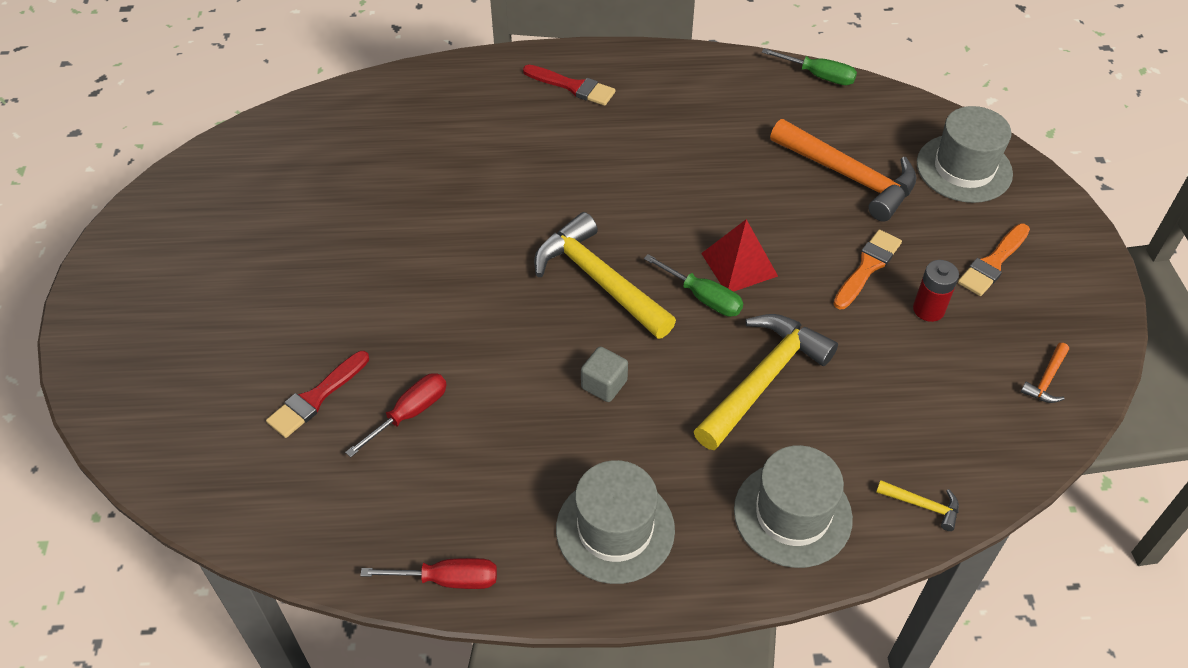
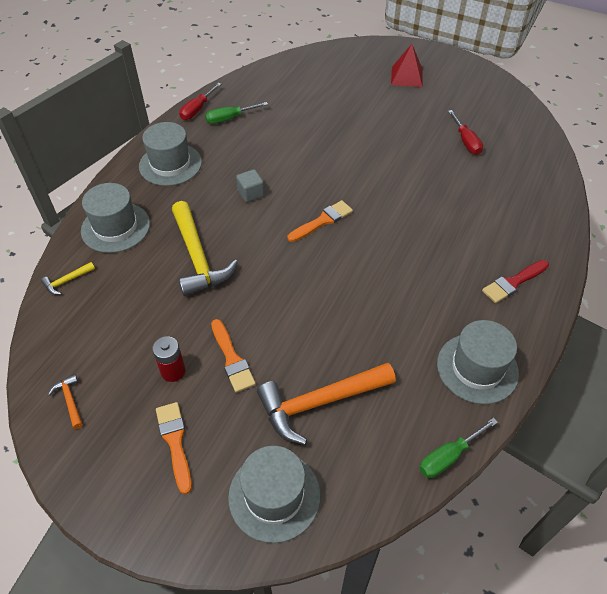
camera: 120 degrees right, 0 degrees up
(316, 397) = (324, 100): red brush -> none
(409, 414) = (291, 124): red screwdriver -> red screwdriver (466, 141)
(599, 280) = (322, 221): yellow hammer -> orange brush
(703, 297) = (275, 260): green screwdriver -> green screwdriver (230, 118)
(708, 83) = (477, 368): none -> grey hat
(739, 264) = (286, 291): red pyramid -> red pyramid (406, 77)

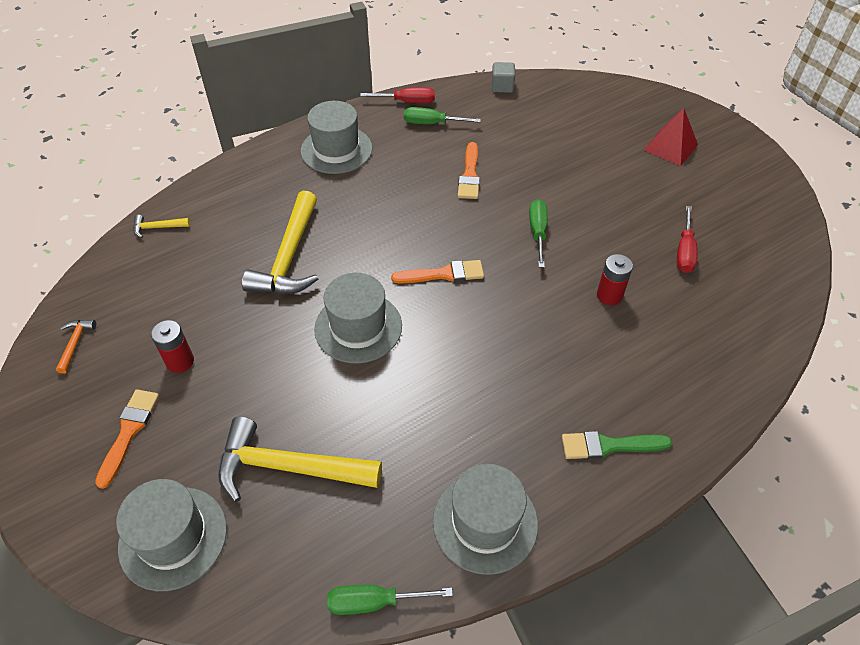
camera: 30 degrees right, 0 degrees up
(115, 227) = (238, 193): grey hat -> grey hat (358, 327)
(197, 109) = (407, 102): red screwdriver -> red screwdriver turned 150 degrees counterclockwise
(232, 359) = (241, 377): orange brush -> orange brush (469, 175)
(251, 193) = (392, 212): grey cube -> grey cube (502, 87)
(320, 402) = (289, 467): orange hammer -> yellow hammer
(364, 166) = (537, 232): none -> green screwdriver
(442, 188) = (609, 295): none -> red battery
(513, 282) = (609, 446): red brush -> green brush

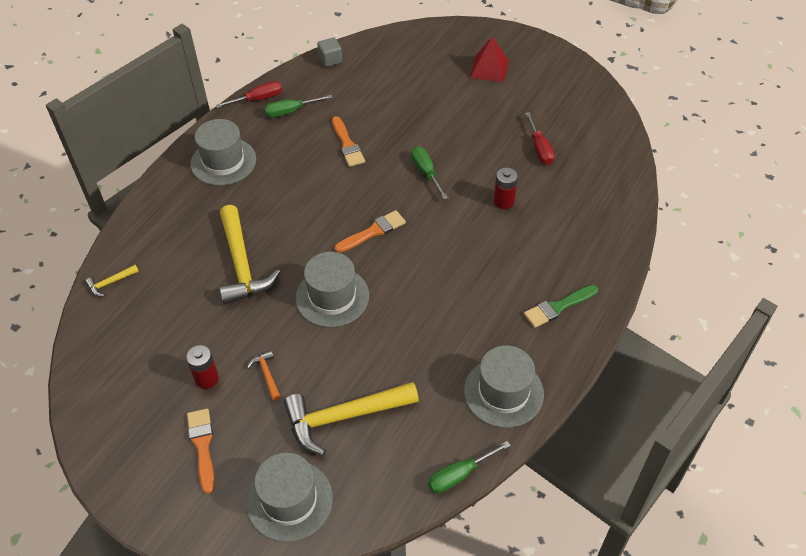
camera: 25 degrees left, 0 degrees up
(75, 343) = (107, 401): orange hammer -> orange hammer (266, 374)

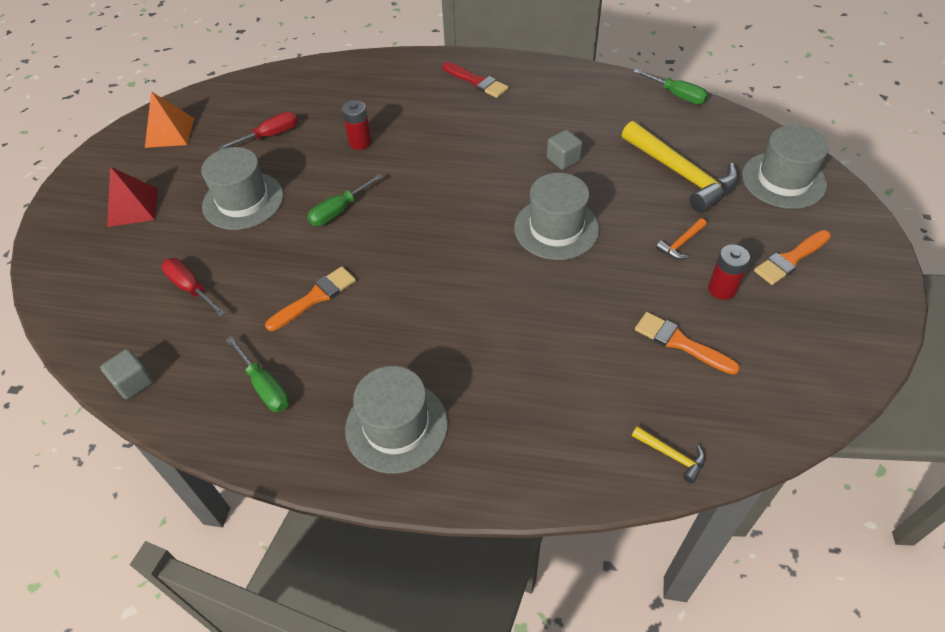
camera: 110 degrees left, 0 degrees up
(242, 264) = (560, 324): yellow hammer -> none
(258, 99) = (247, 442): red screwdriver -> red screwdriver (191, 288)
(373, 231) = (449, 226): orange brush -> orange brush (680, 343)
(410, 333) = (563, 159): none -> grey cube
(503, 392) = (585, 91): grey hat -> grey hat (243, 201)
(558, 307) = (477, 82): green brush -> red brush
(571, 93) = (170, 132): none -> orange pyramid

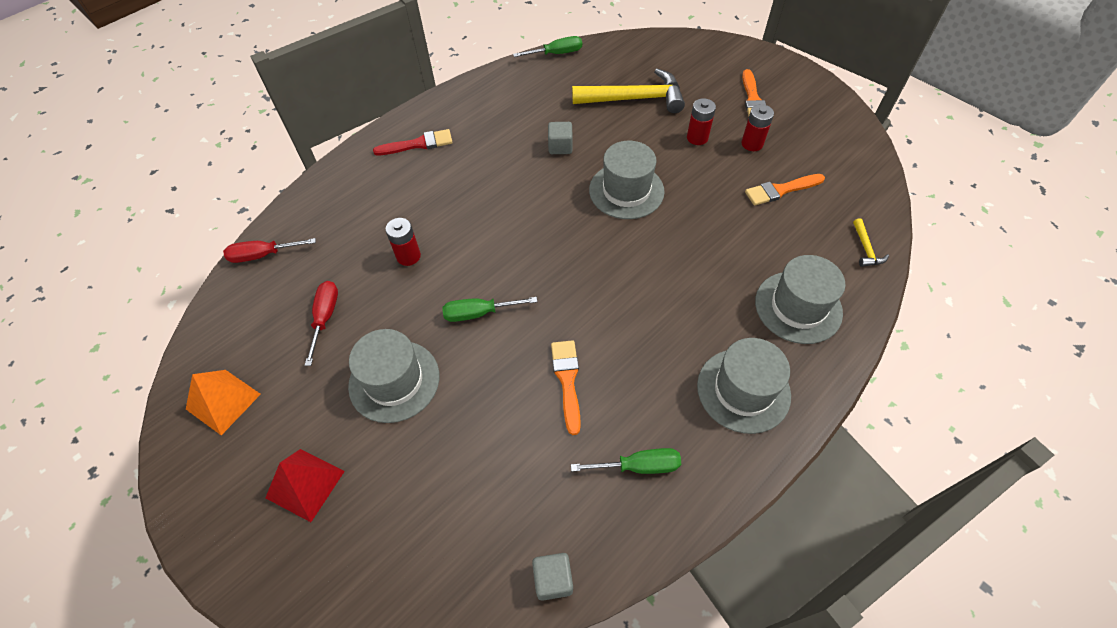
camera: 55 degrees left, 5 degrees up
(191, 288) = (472, 476): red screwdriver -> red screwdriver (263, 255)
(339, 210) = (479, 313): green screwdriver -> green screwdriver turned 90 degrees clockwise
(671, 455) = (865, 248): yellow hammer -> yellow hammer turned 105 degrees clockwise
(681, 243) = (697, 138): orange hammer -> red battery
(783, 180) = (684, 59): grey hat -> grey hat (798, 307)

